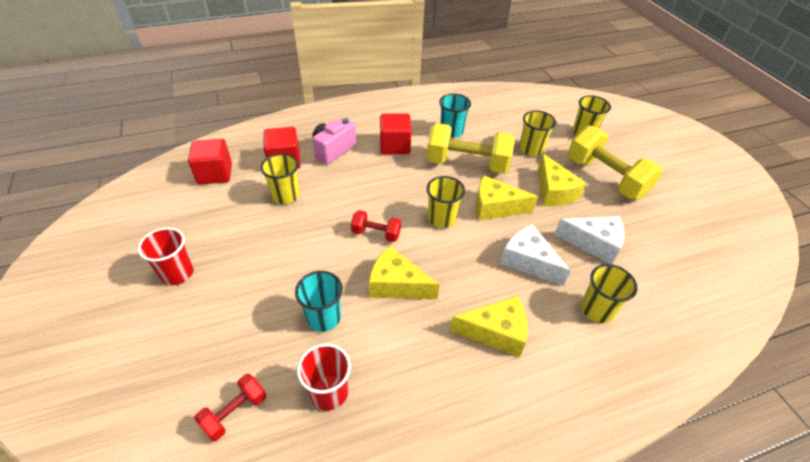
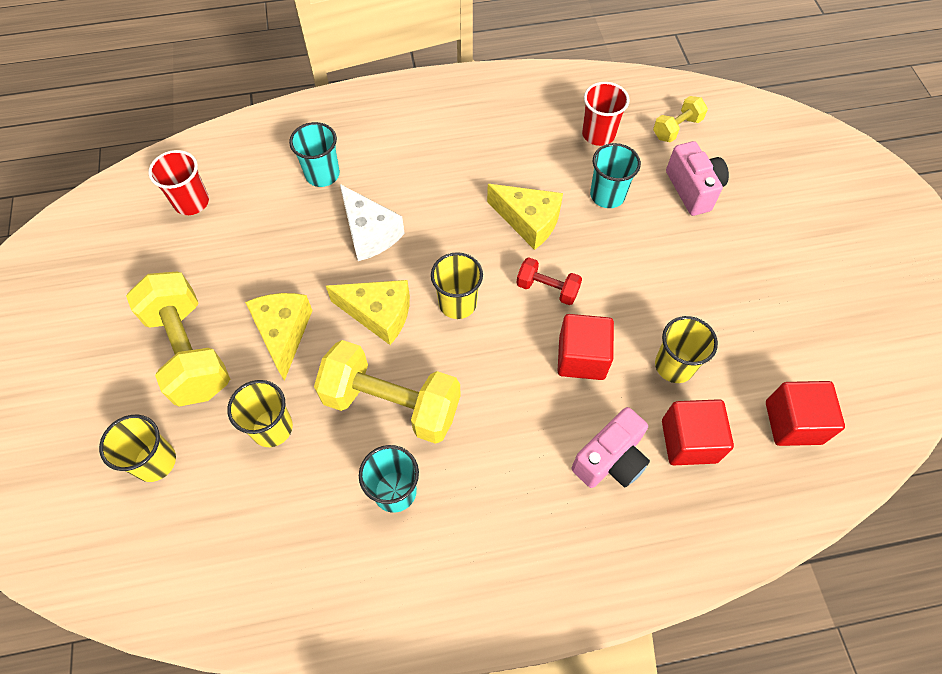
camera: 170 degrees left, 15 degrees up
(177, 273) = (779, 260): red cup -> red cup (191, 202)
(235, 412) = (676, 128): red dumbbell -> yellow dumbbell
(236, 333) = (693, 189): none -> pink camera
(395, 146) = (503, 461): red cube -> red cube (581, 357)
(495, 332) = (436, 164): yellow cheese -> none
(593, 243) = (278, 247): white cheese -> none
(597, 309) = (322, 174): yellow cup -> turquoise cup

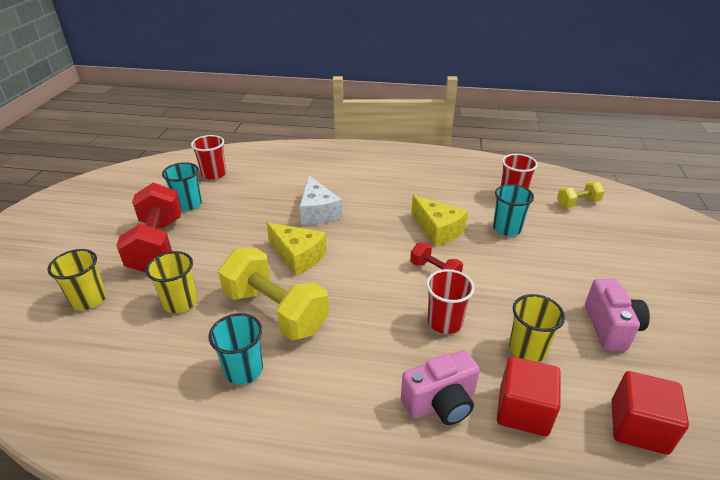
camera: 20 degrees right, 25 degrees down
(189, 351) = (157, 245): yellow dumbbell -> red dumbbell
(283, 333) = (225, 250): yellow cheese -> none
(322, 174) = (304, 177): turquoise cup -> turquoise cup (188, 204)
(457, 303) = (360, 264): yellow cup -> none
(581, 357) = (445, 322): red cube -> red cup
(693, 189) = (581, 239): pink camera -> pink camera (610, 328)

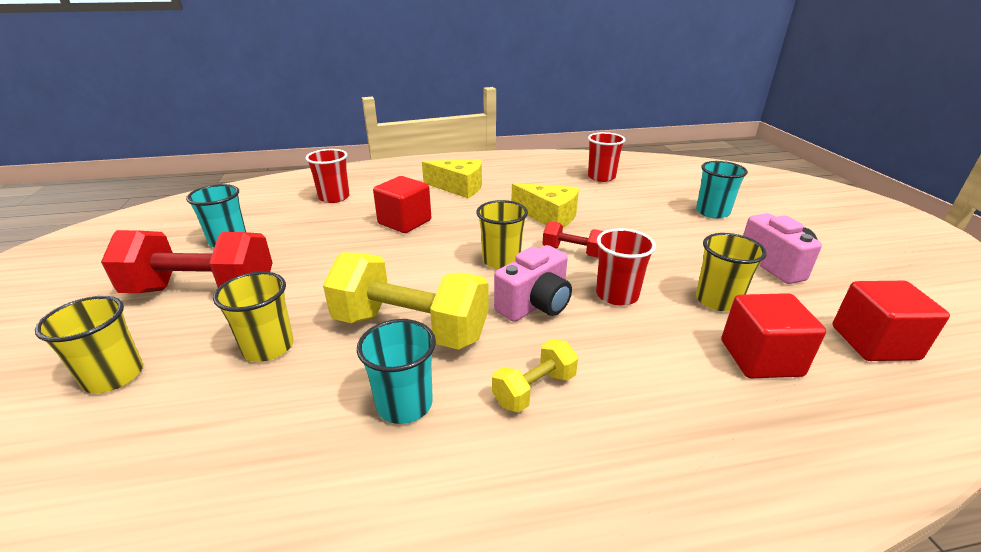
camera: 20 degrees left, 5 degrees down
(157, 245) = (202, 291): red dumbbell -> red dumbbell turned 60 degrees counterclockwise
(214, 174) = (249, 207): red cup -> red cup (334, 197)
(298, 256) = (406, 267): yellow cheese -> yellow cheese (459, 187)
(318, 212) = (404, 222): white cheese -> red cube
(372, 267) = (501, 260): none -> yellow cup
(440, 403) = (672, 374): pink camera -> pink camera (535, 305)
(507, 228) = (616, 204): turquoise cup -> turquoise cup (712, 212)
(577, 203) = (665, 175): yellow dumbbell -> yellow dumbbell (534, 389)

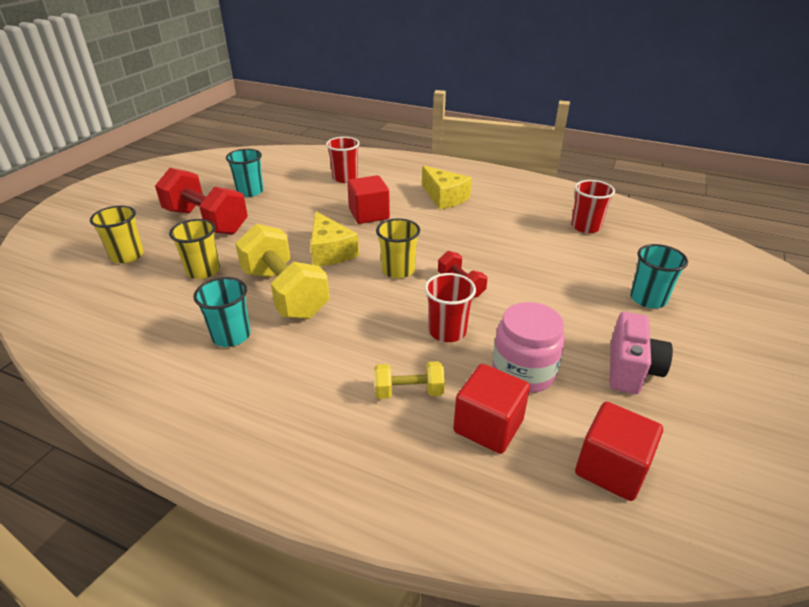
camera: 35 degrees right, 5 degrees up
(534, 389) = (307, 364): yellow dumbbell -> yellow dumbbell (408, 391)
(535, 305) = (378, 312): pink camera -> none
(549, 216) = (484, 248): yellow cheese -> yellow cheese (330, 251)
(717, 300) = (523, 372): yellow cup -> pink jar

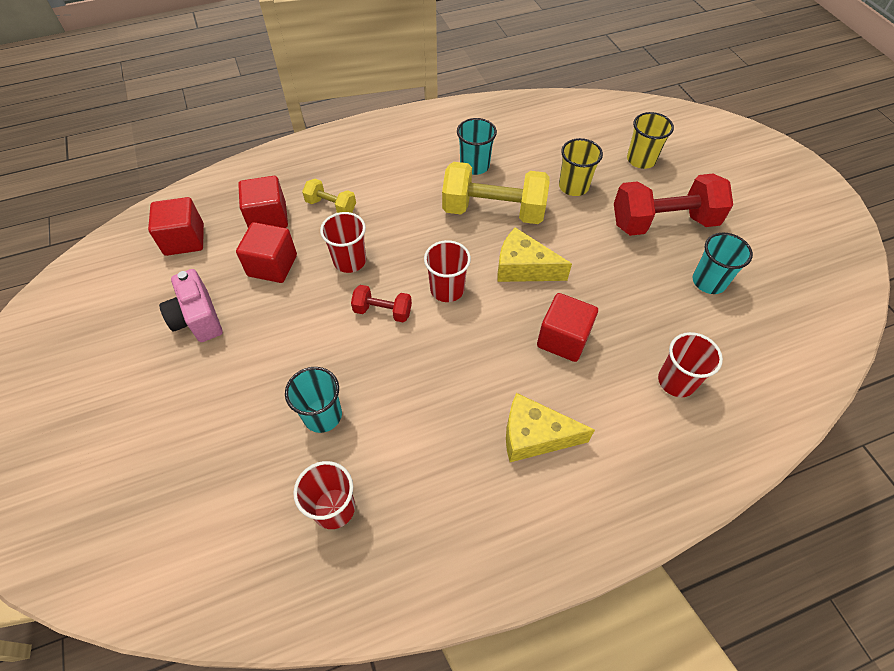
camera: 135 degrees right, 20 degrees up
(398, 270) = (447, 289): yellow cup -> red cup
(408, 391) = (331, 206): yellow dumbbell -> yellow dumbbell turned 75 degrees clockwise
(523, 372) = (272, 265): pink jar -> red cube
(648, 299) = (211, 416): turquoise cup -> turquoise cup (322, 415)

